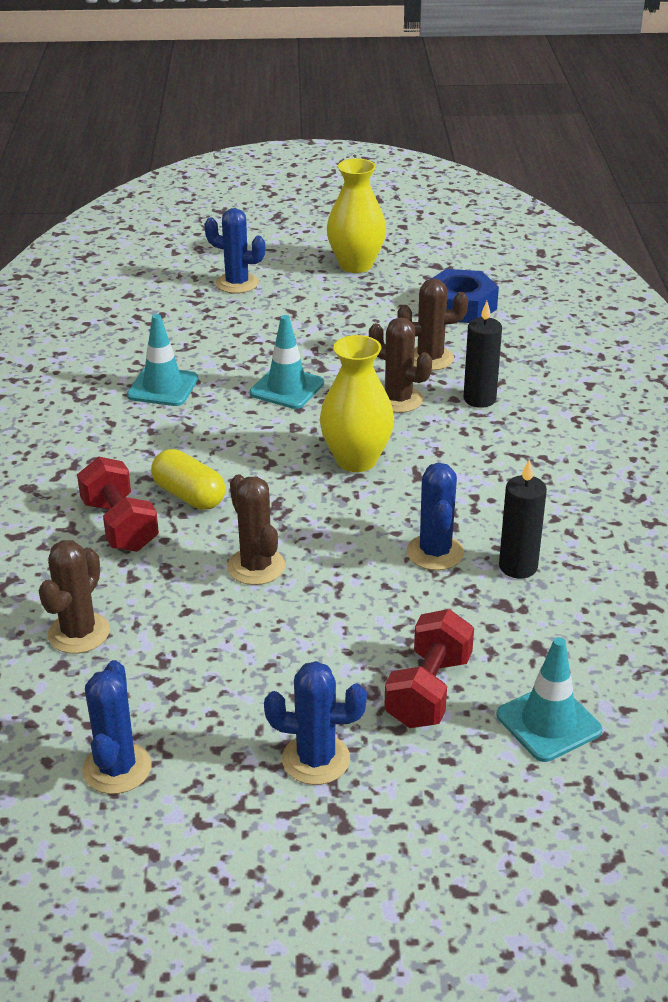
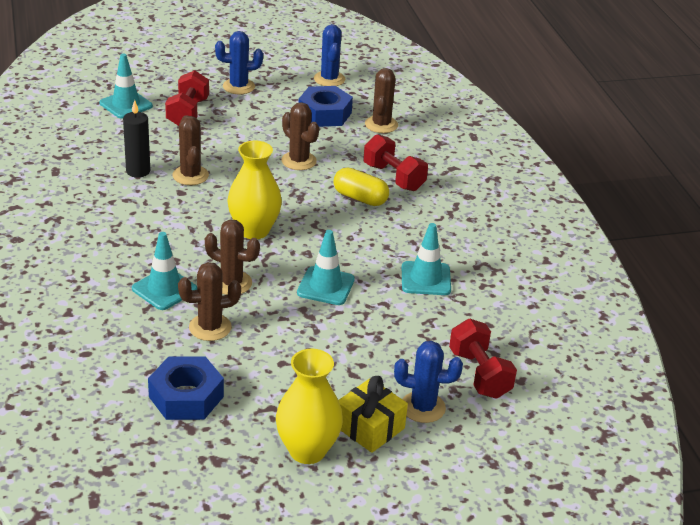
camera: 165 degrees right, 0 degrees up
(165, 302) = (479, 374): none -> red dumbbell
(170, 668) = (324, 114): none -> blue nut
(294, 274) = (369, 427): none -> yellow gift
(435, 552) = (190, 175): blue cactus -> brown cactus
(479, 399) = (164, 289): black candle -> turquoise traffic cone

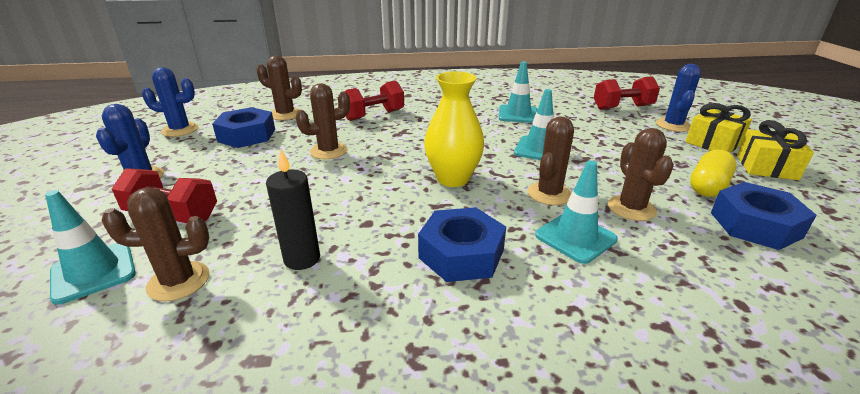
camera: 80 degrees left, 5 degrees down
(143, 234) = (461, 254): none -> blue nut
(190, 175) = (331, 215): brown cactus -> brown cactus (178, 281)
(307, 450) = (766, 167): yellow vase -> yellow gift
(360, 198) = (402, 129): yellow capsule -> yellow capsule (707, 186)

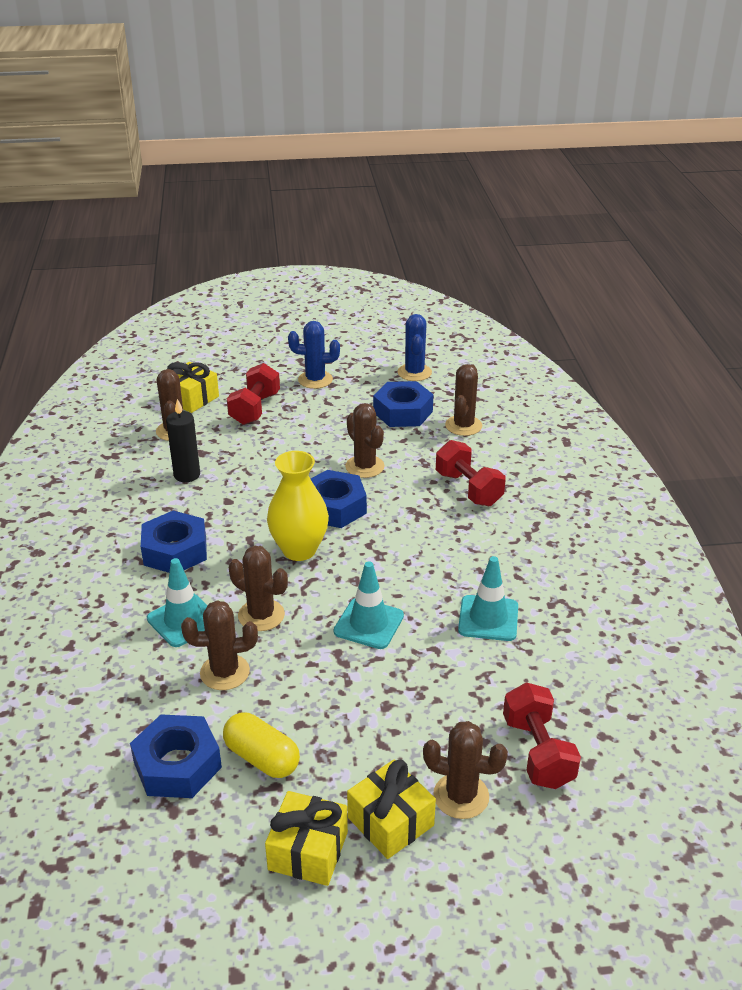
camera: 90 degrees right, 5 degrees up
(93, 272) = (191, 398): turquoise traffic cone -> yellow gift
(389, 164) = (334, 507): none -> blue nut
(673, 125) = (461, 796): blue cactus -> brown cactus

